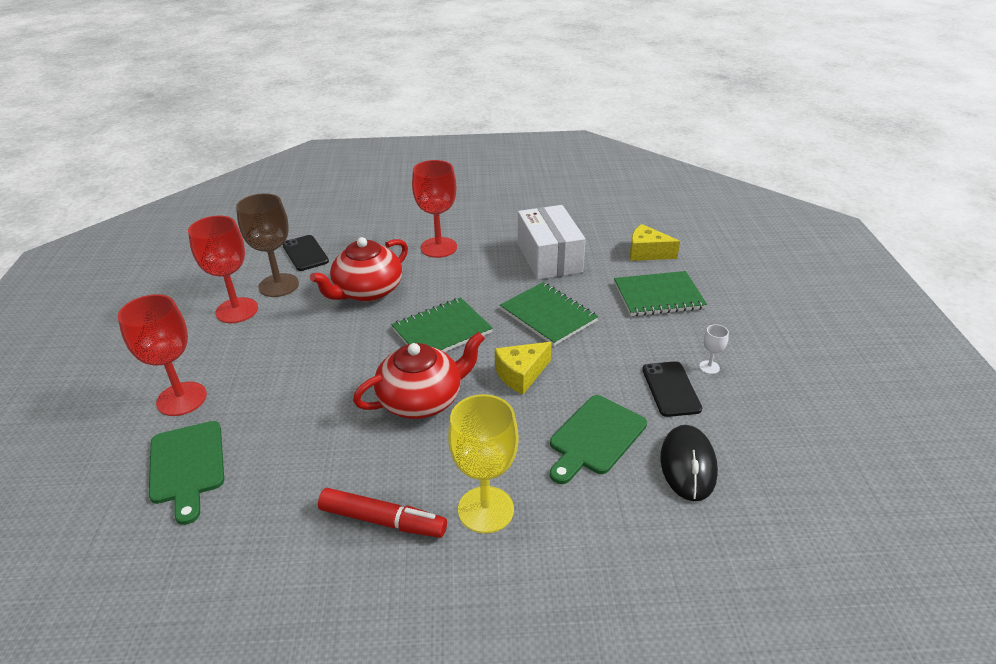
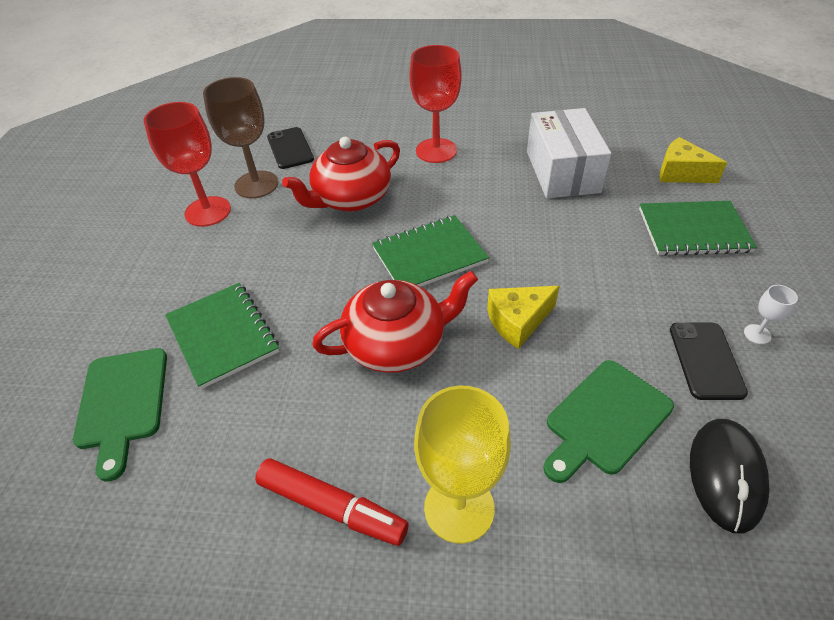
camera: 10 degrees right, 10 degrees up
(181, 399) = (132, 315): red goblet -> none
(548, 315) = (556, 245): green notebook -> green notebook (222, 335)

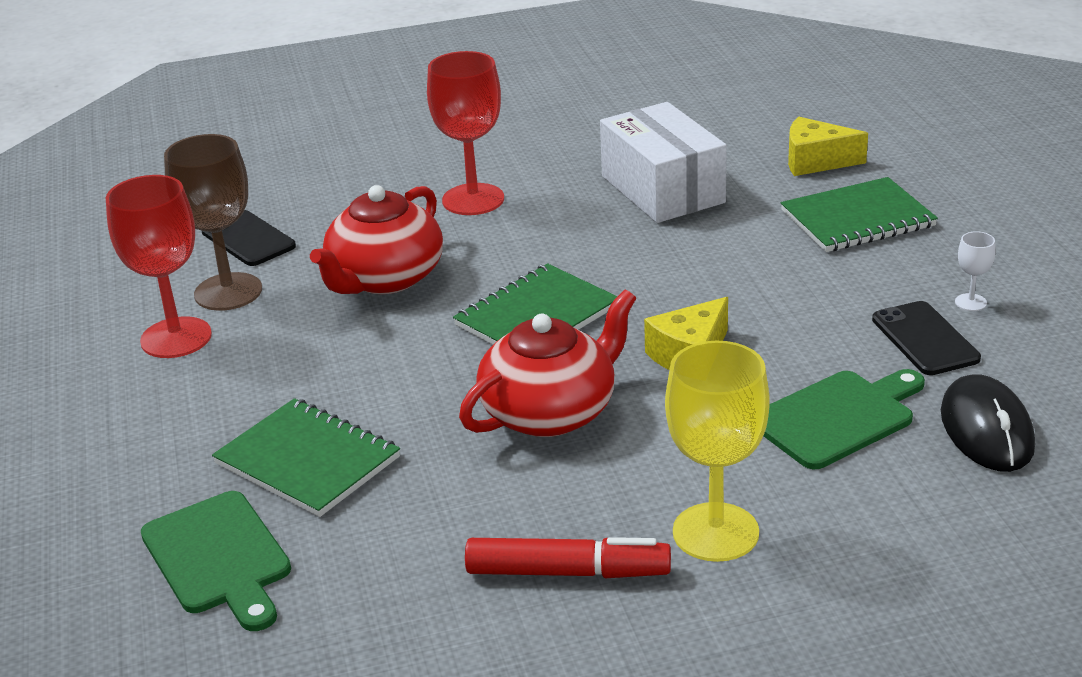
camera: 20 degrees left, 15 degrees down
(605, 419) = (838, 417): green cutting board -> green cutting board turned 150 degrees counterclockwise

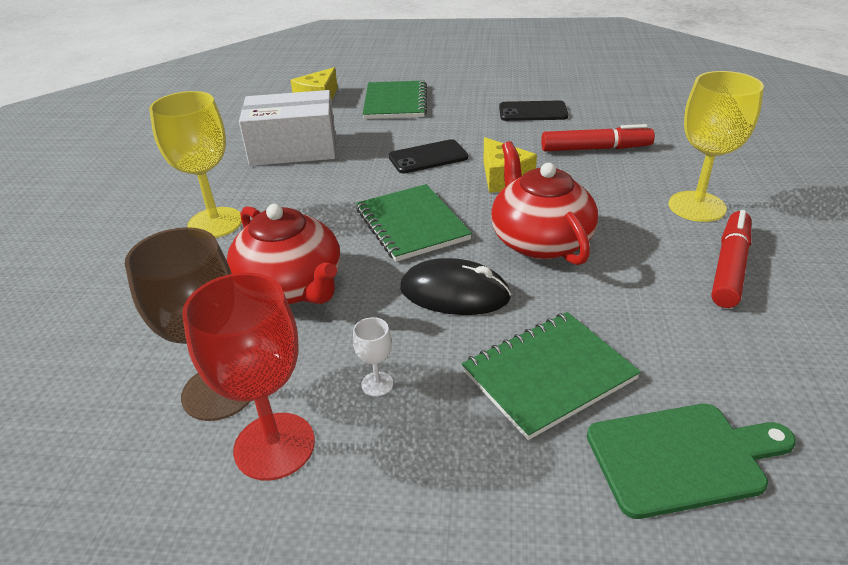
camera: 70 degrees left, 5 degrees up
(248, 239) = (130, 363): black phone -> black phone (428, 157)
(473, 199) = (215, 223): red goblet -> yellow goblet
(838, 417) = (595, 149): green cutting board -> red marker
(970, 302) = (506, 94): white goblet -> white goblet (377, 384)
(986, 430) = (624, 116): black mouse -> black mouse (454, 293)

